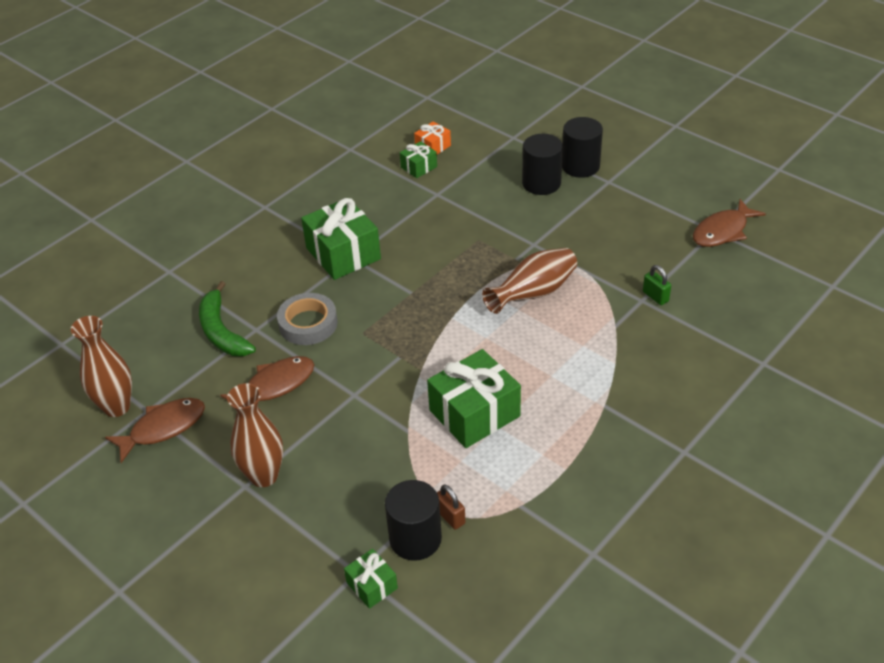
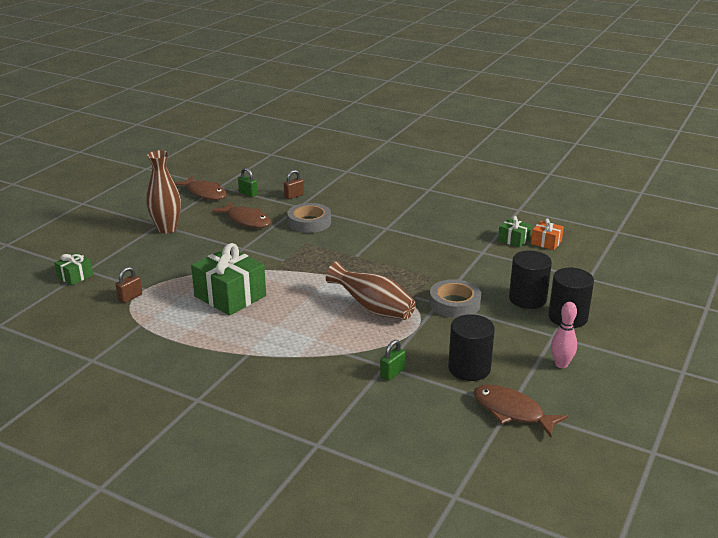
camera: 75 degrees right, 15 degrees down
(117, 407) = (221, 178): brown vase -> none
(190, 379) = (248, 194): none -> green padlock
(222, 331) = (294, 196): green banana -> brown padlock
(343, 253) = (389, 224): green gift -> none
(415, 539) = (112, 286): black cylinder -> black cylinder (469, 368)
(538, 233) = (454, 303): none -> grey tape
(656, 187) = (561, 364): none -> pink bowling pin

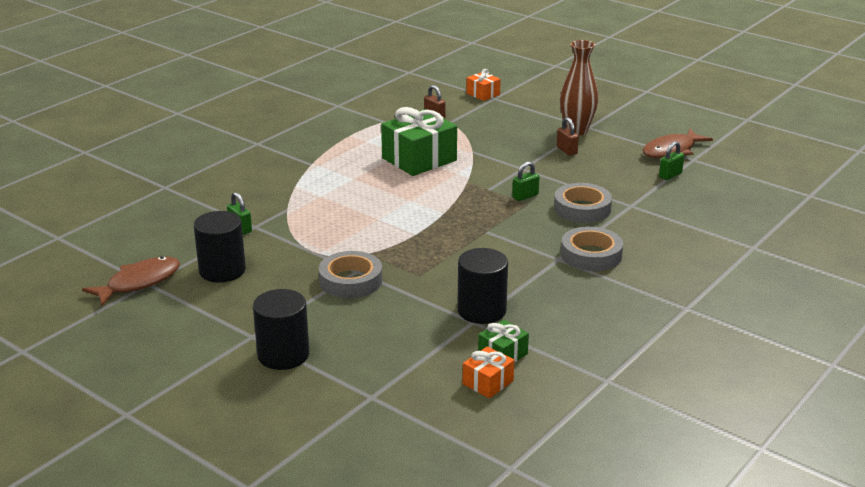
camera: 100 degrees right, 0 degrees up
(75, 276) = (483, 94): green gift -> orange gift
(246, 220) = (593, 172): brown fish -> none
(294, 196) = (663, 203): brown padlock -> brown padlock (566, 150)
(294, 244) = (525, 196): none -> green padlock
(373, 309) = (362, 230): brown vase -> none
(377, 217) = (591, 255): none -> grey tape
(527, 299) = (339, 334): black cylinder -> black cylinder (481, 310)
(561, 364) = (194, 328): pink bowling pin -> none

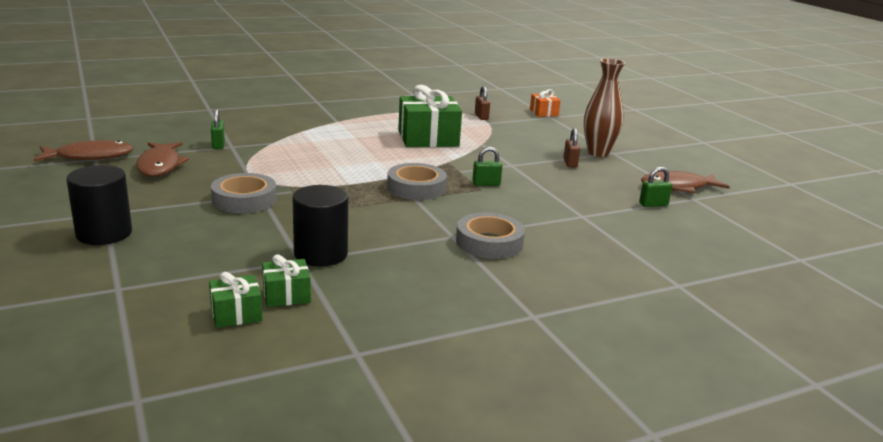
camera: 25 degrees right, 5 degrees down
(222, 270) = (160, 166): black cylinder -> brown fish
(488, 382) = (236, 314): orange gift -> green gift
(582, 209) = (528, 206): grey tape -> grey tape (416, 188)

